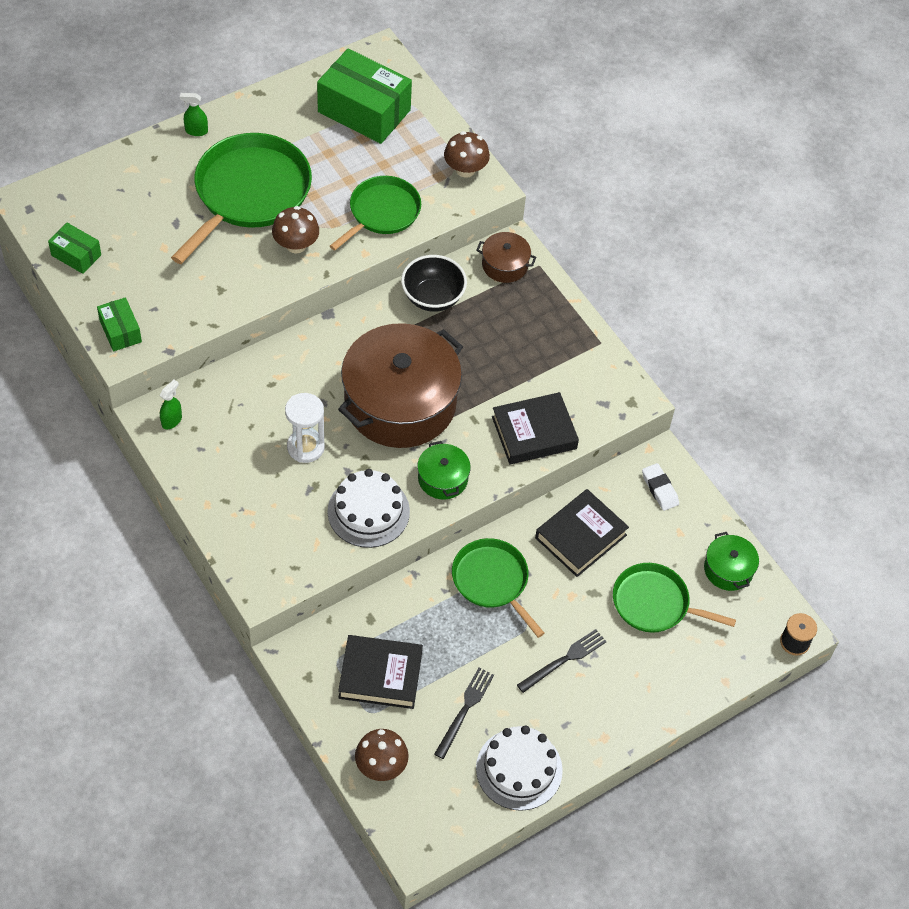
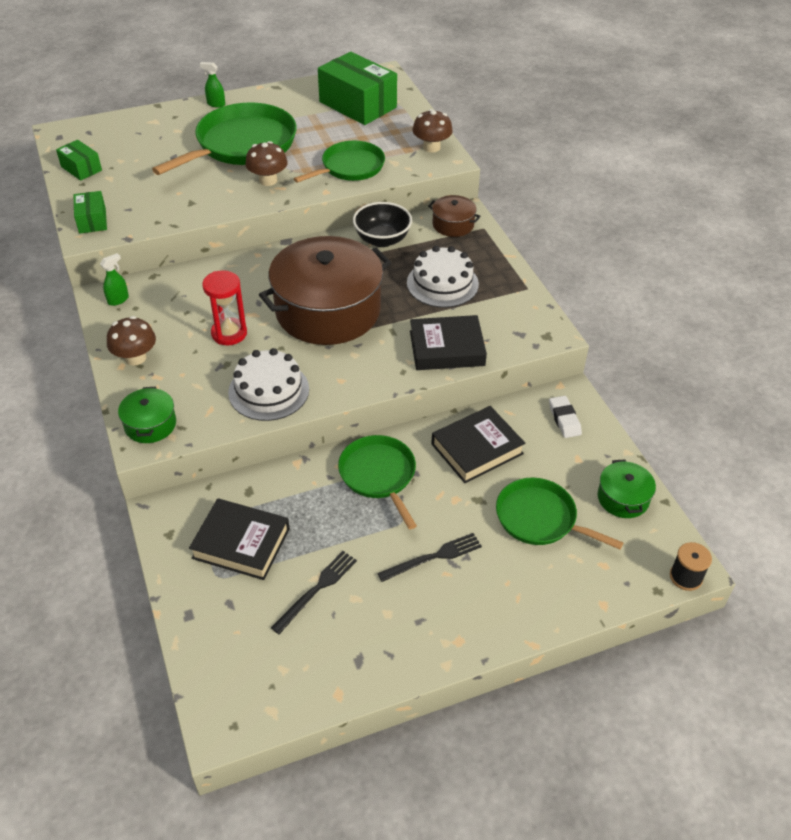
camera: 15 degrees right, 10 degrees down
(305, 447) = (229, 333): white hourglass -> red hourglass
(381, 766) = (212, 631): brown mushroom -> brown mushroom (135, 358)
(443, 478) = (348, 373): green pot -> green pot (150, 424)
(519, 769) = (357, 658): white cake -> white cake (442, 283)

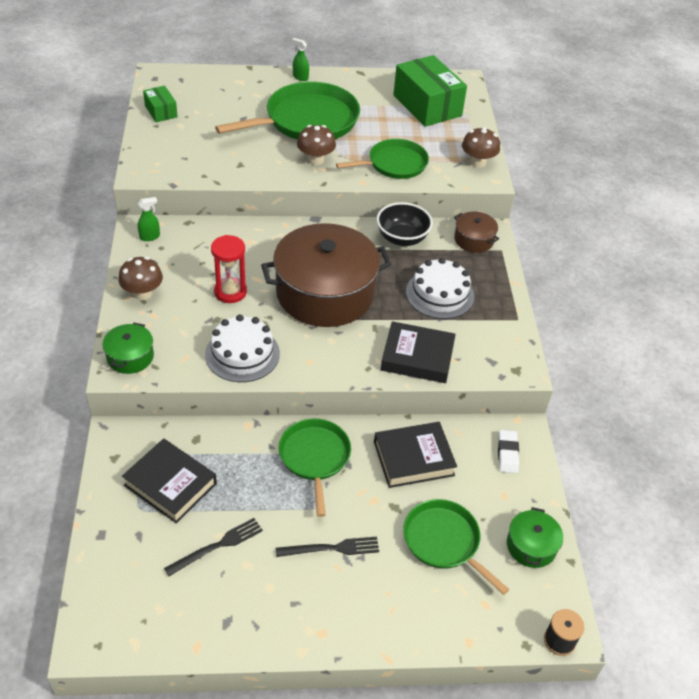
camera: 15 degrees right, 0 degrees up
(92, 221) = (150, 161): green box -> none

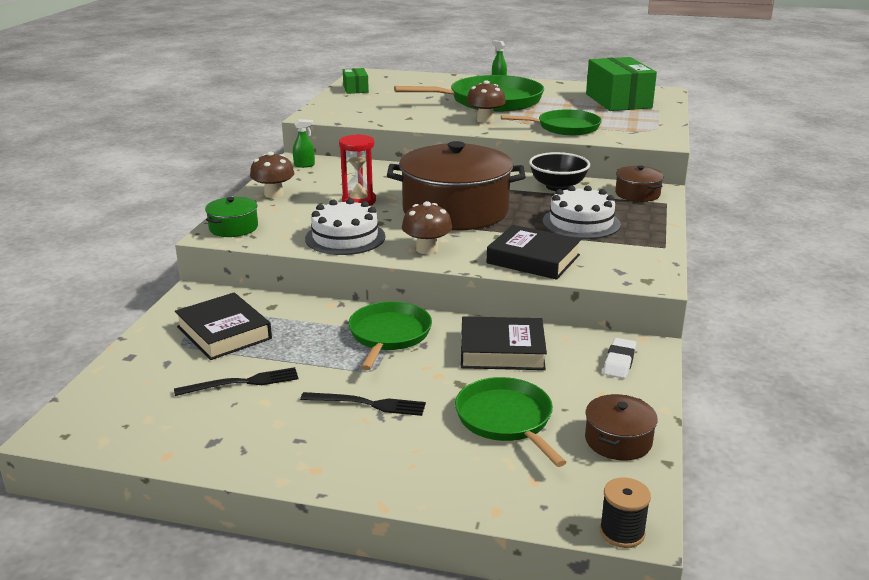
camera: 20 degrees right, 20 degrees down
(478, 162) = (656, 132): brown mushroom -> brown mushroom (427, 249)
(531, 546) = (618, 440): green pot -> brown pot

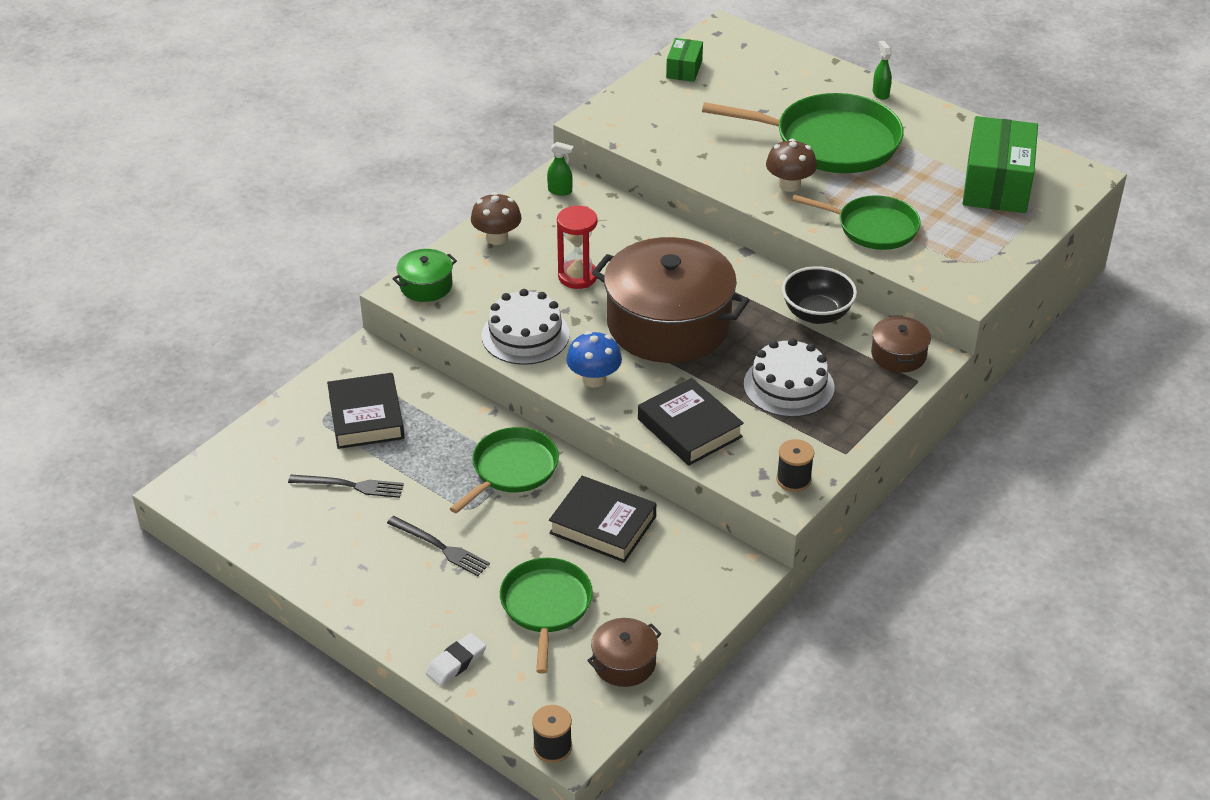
camera: 25 degrees right, 15 degrees up
(427, 249) = (594, 379): brown mushroom -> blue mushroom
(619, 362) = (702, 577): white eraser -> white eraser (456, 663)
(646, 269) = (793, 480): none -> black spool

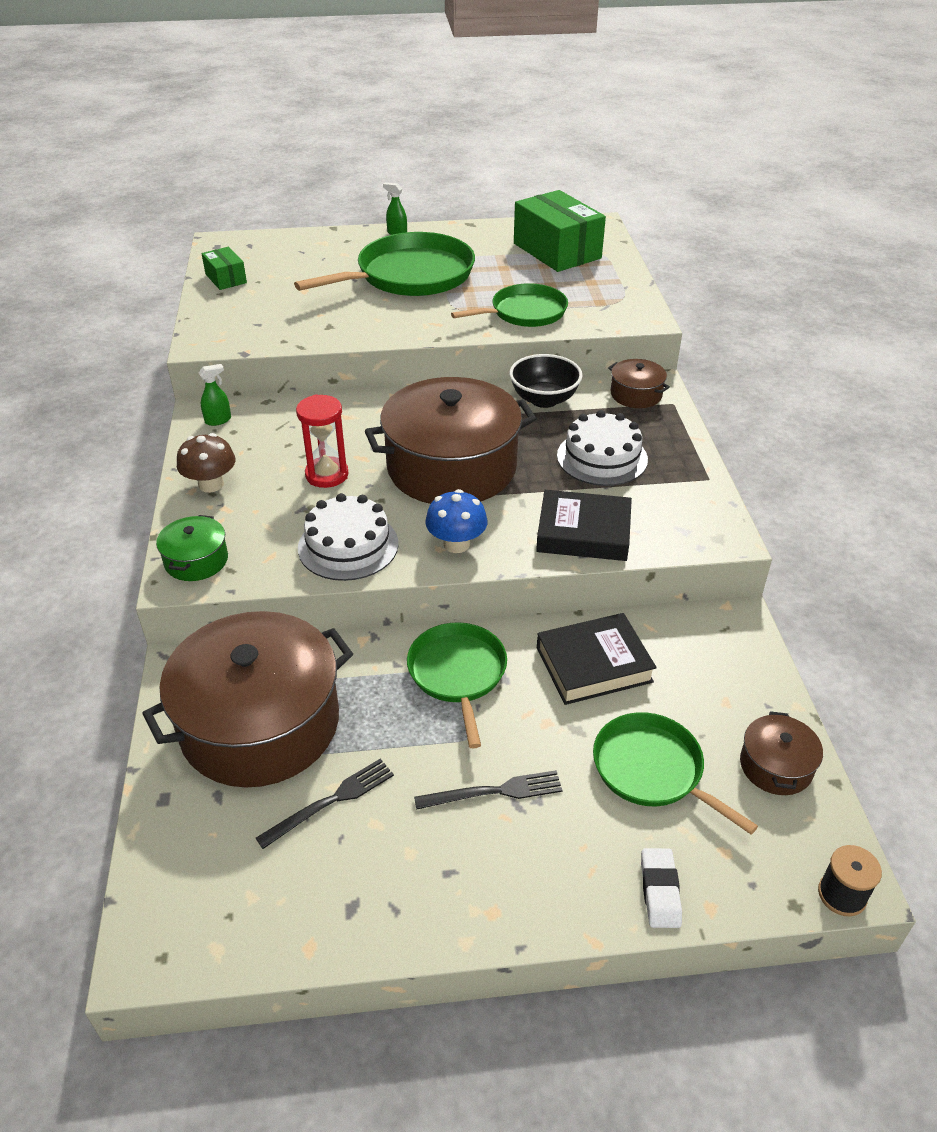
camera: 45 degrees left, 0 degrees up
(366, 417) = (260, 724): black book -> brown pot
(789, 185) = (424, 314): brown mushroom -> none
(793, 480) = (708, 520): black spool -> none

